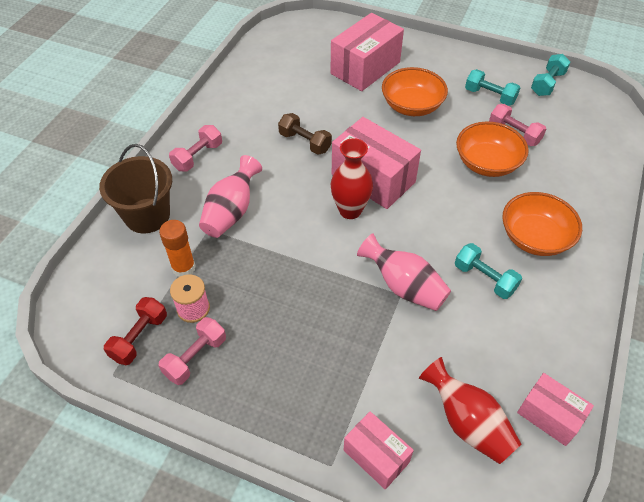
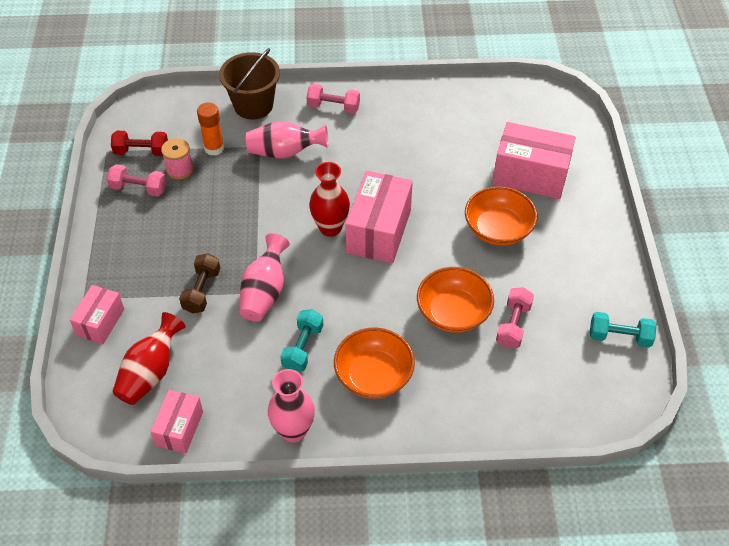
camera: 65 degrees right, 0 degrees up
(305, 142) = (394, 168): brown dumbbell -> brown dumbbell (202, 291)
(490, 96) = (559, 289): turquoise dumbbell -> none
(578, 317) = (293, 431): none -> pink vase

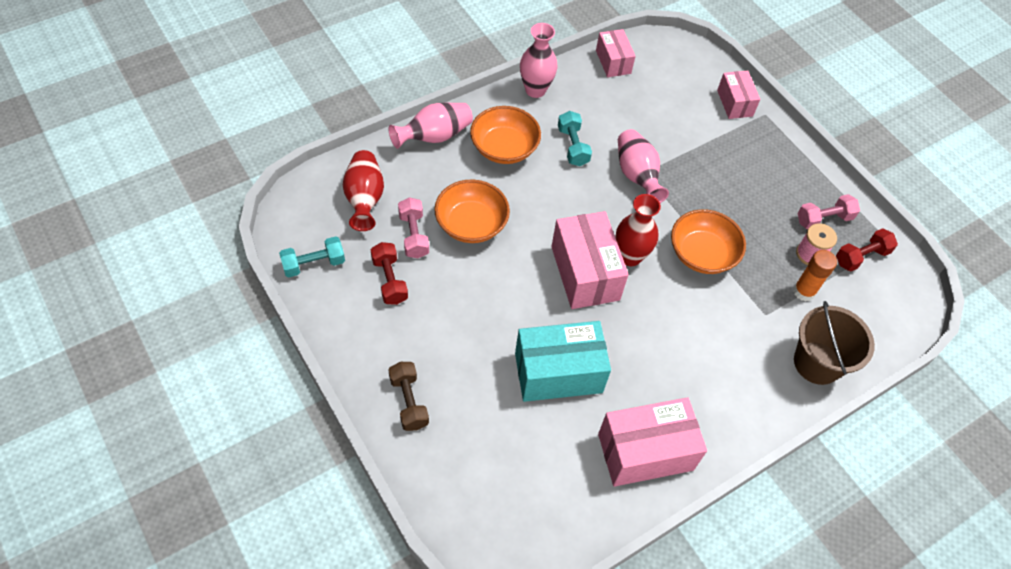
camera: 145 degrees right, 5 degrees up
(151, 372) = (665, 86): red vase -> red vase (364, 199)
(202, 291) = (686, 156): brown dumbbell -> brown dumbbell (409, 402)
(285, 152) = (736, 319): pink vase -> pink vase (434, 136)
(333, 107) = (738, 403): pink dumbbell -> none
(451, 173) = (558, 373): none -> turquoise box
(498, 229) = (475, 326): orange bowl -> orange bowl (702, 254)
(530, 175) = (475, 411): pink box -> pink box (645, 452)
(554, 294) = (389, 280): none -> red dumbbell

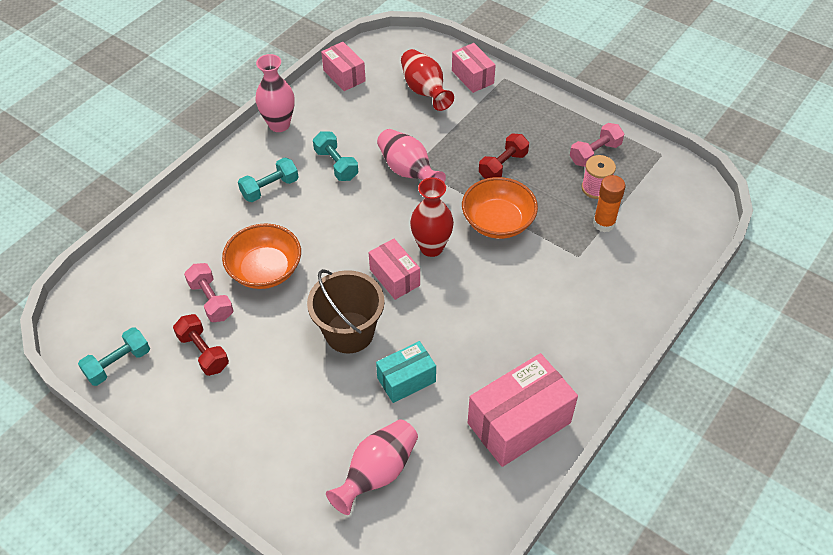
camera: 15 degrees left, 5 degrees down
(364, 199) = (147, 282): red vase -> red vase (424, 91)
(409, 402) = (268, 462): brown dumbbell -> none
(434, 136) = (195, 199): pink vase -> pink vase (377, 473)
(504, 148) = (270, 188): orange bowl -> turquoise dumbbell
(558, 373) = (406, 380): turquoise box -> turquoise box, size x0.59
(585, 273) = (394, 277): pink box -> pink box, size x0.59
(817, 363) = (642, 283): brown bucket -> brown bucket (349, 332)
(861, 257) = (642, 175): red dumbbell -> red dumbbell (503, 166)

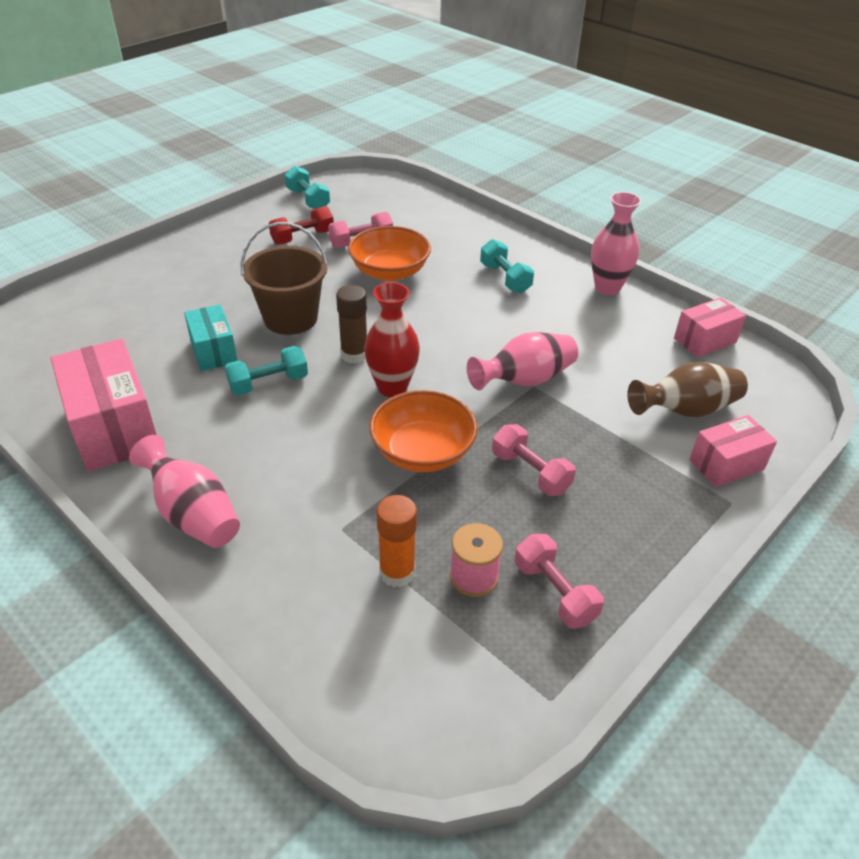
camera: 95 degrees right, 10 degrees down
(336, 164) = (539, 324): turquoise dumbbell -> turquoise dumbbell (268, 383)
(377, 473) = (119, 324): pink vase -> pink vase (193, 514)
(394, 277) = (354, 355): pink box -> brown glue stick
(424, 91) = (685, 410): red vase -> brown vase
(503, 166) = (530, 472): red dumbbell -> pink dumbbell

